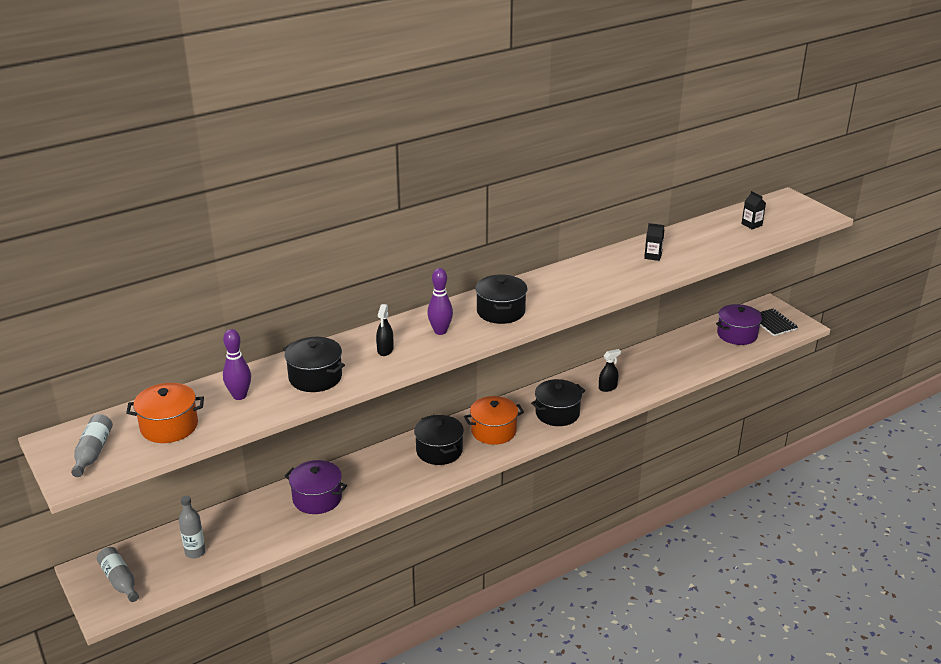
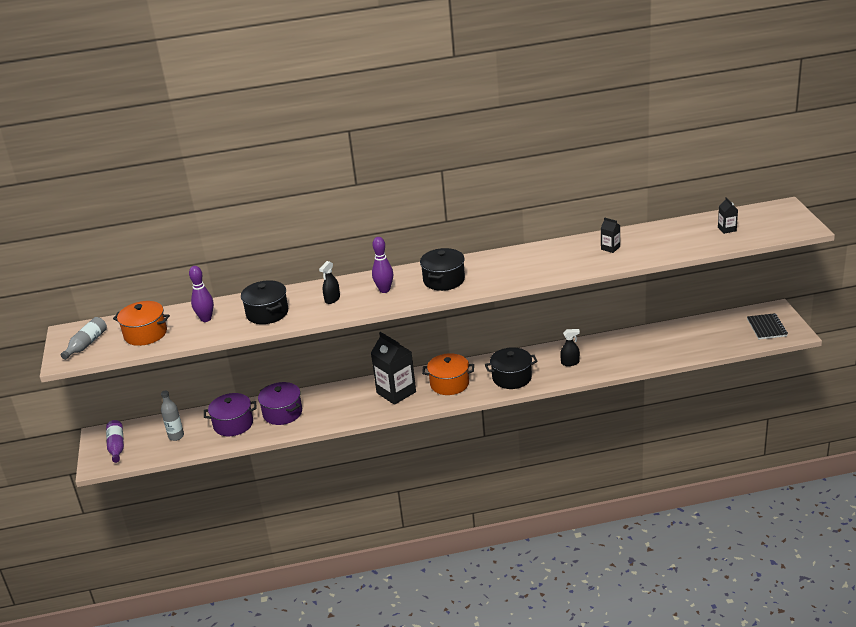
camera: 25 degrees right, 0 degrees up
(120, 580) = (116, 446): grey bottle -> purple bottle
(439, 451) = (396, 392): black pot -> black carton
(737, 334) = (723, 333): purple pot -> purple pot (233, 424)

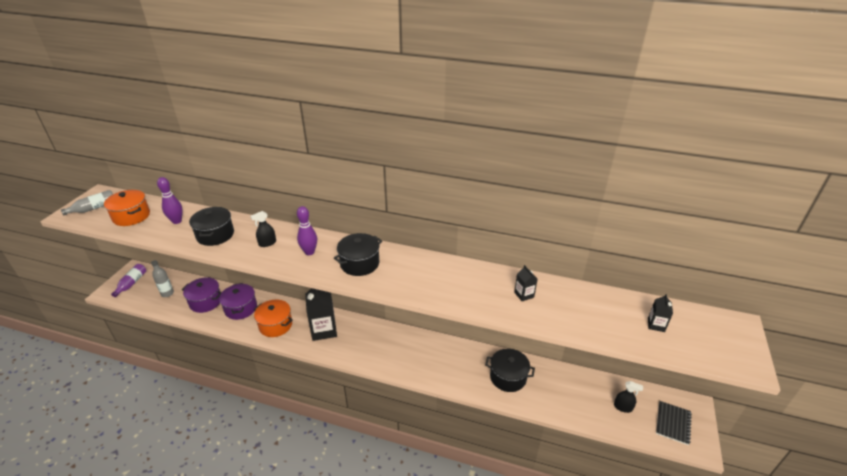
camera: 25 degrees right, 5 degrees up
(449, 384) = (365, 342): orange pot -> orange pot (275, 325)
(512, 378) = (413, 361): black pot -> black pot (508, 377)
(570, 363) = (469, 370): black spray bottle -> black spray bottle (623, 407)

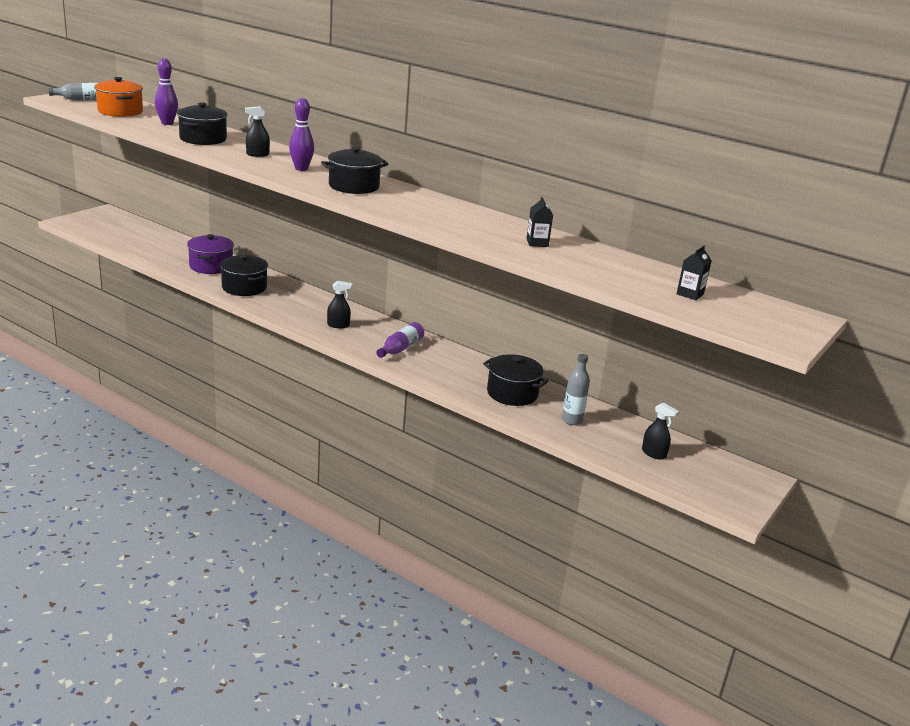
camera: 15 degrees right, 10 degrees down
(131, 283) = (97, 221): purple bottle -> purple bottle (400, 348)
(167, 293) = (132, 237): grey bottle -> grey bottle (572, 420)
(205, 302) = (173, 252): purple pot -> none
(275, 325) = (244, 287): orange pot -> black pot
(324, 330) = (300, 304): black carton -> none
(360, 344) = (338, 325): none -> black spray bottle
(673, 423) = (716, 483): black notebook -> none

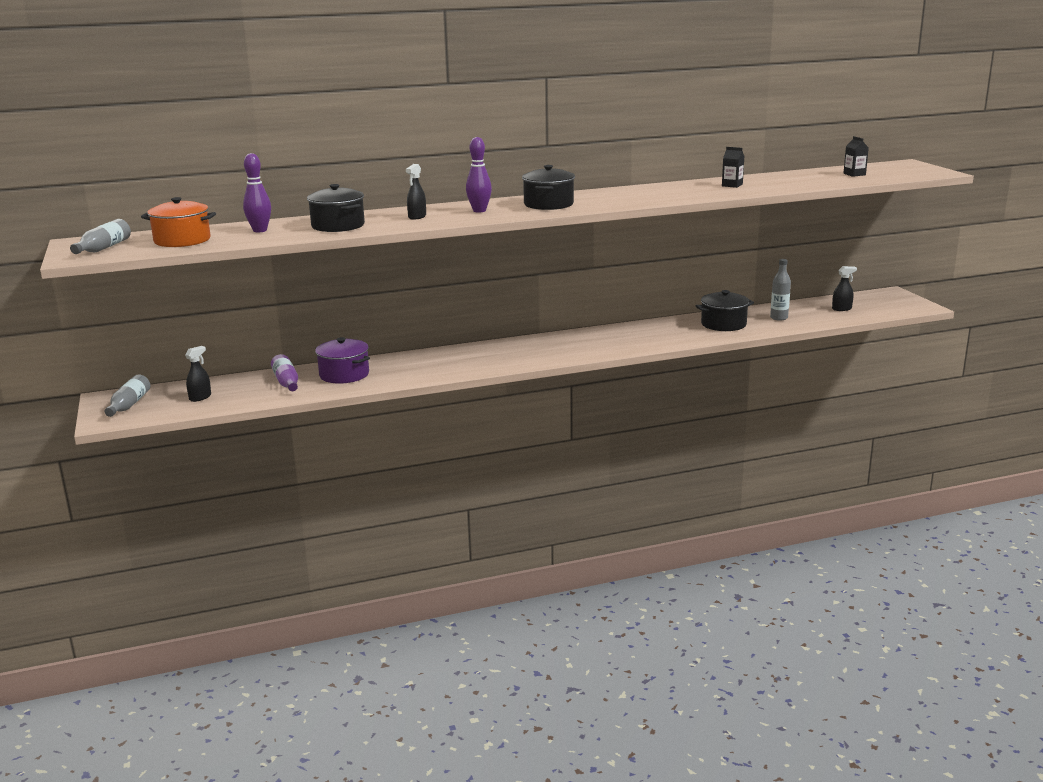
camera: 50 degrees left, 5 degrees down
(98, 220) = (129, 405): none -> grey bottle
(244, 287) = (416, 370): black pot -> none
(338, 325) = (543, 351): black spray bottle -> black spray bottle (200, 397)
(400, 348) = (612, 340): purple bottle -> purple bottle (286, 382)

